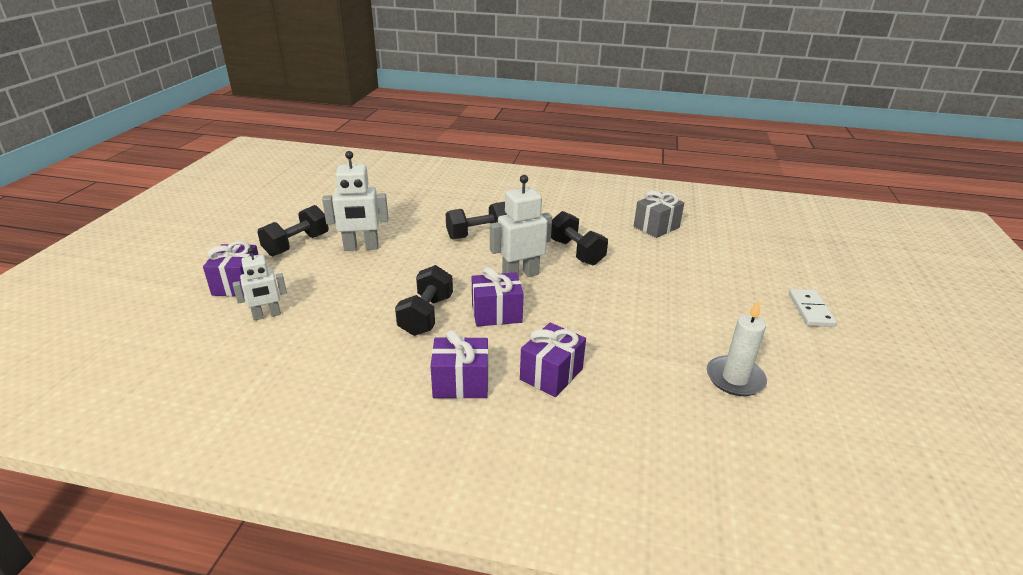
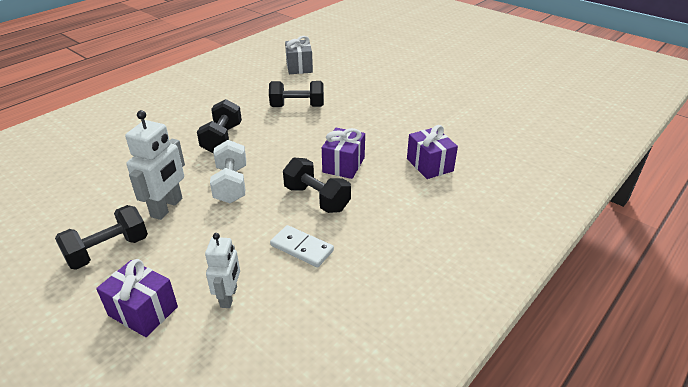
camera: 60 degrees left, 5 degrees up
(297, 245) = (108, 250): black dumbbell -> black dumbbell turned 75 degrees clockwise
(413, 264) = (231, 184): none -> white dumbbell
(461, 383) = (414, 205): purple gift -> none
(520, 275) = (303, 139): white robot -> none
(735, 378) = (474, 106): white candle -> none
(810, 310) = (432, 61): white domino -> white domino (302, 248)

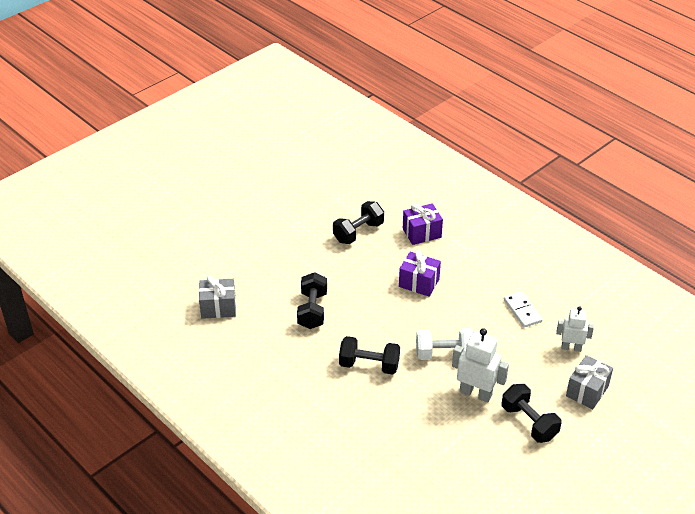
camera: 85 degrees left, 5 degrees up
(143, 311) = (587, 391): purple gift -> grey gift
(302, 248) = (522, 311): white domino -> white domino turned 60 degrees counterclockwise
(317, 198) = (465, 301): black dumbbell -> black dumbbell (358, 232)

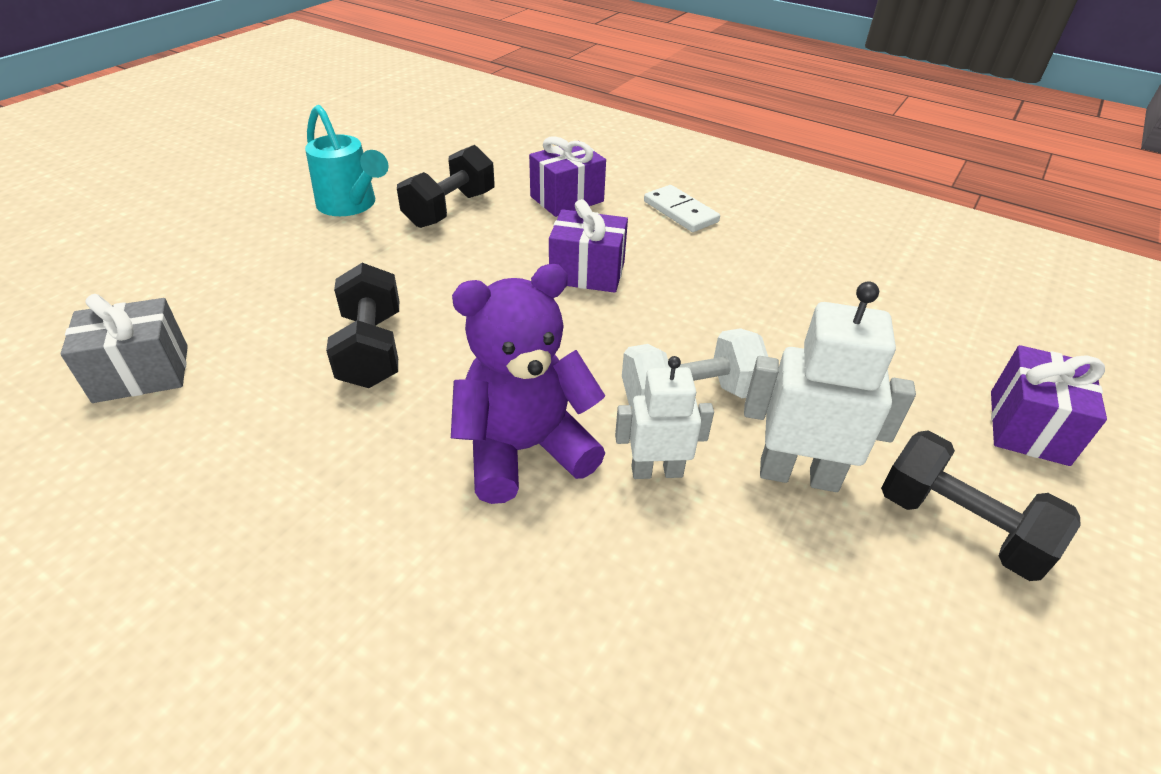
camera: 15 degrees left, 0 degrees up
(308, 223) = (351, 206): none -> turquoise watering can
(369, 365) = (525, 449): black dumbbell -> purple teddy bear
(522, 311) = (803, 294): white domino -> white domino (680, 212)
(571, 347) = (935, 345): white robot -> white robot (657, 471)
(587, 391) = (1028, 427): grey gift -> purple gift

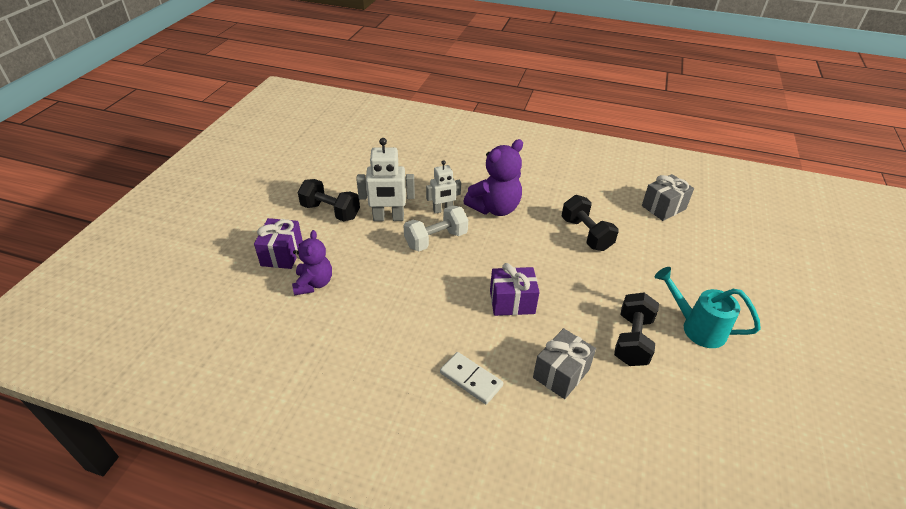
camera: 165 degrees right, 0 degrees up
(567, 199) = (561, 373): purple gift -> grey gift
(932, 357) = (314, 283): none -> purple teddy bear

